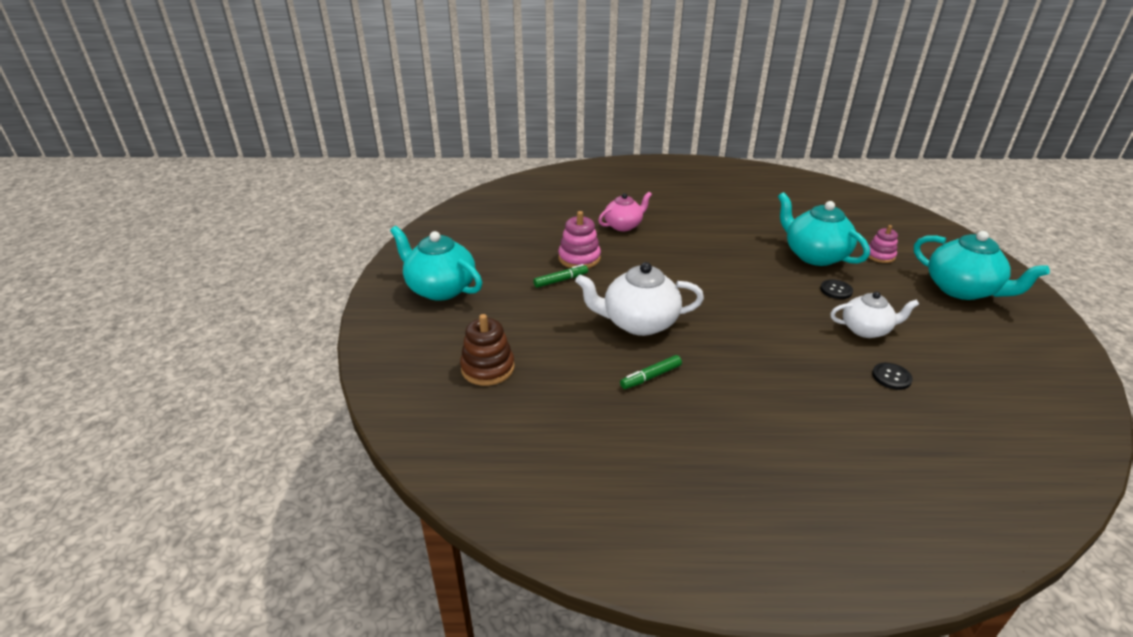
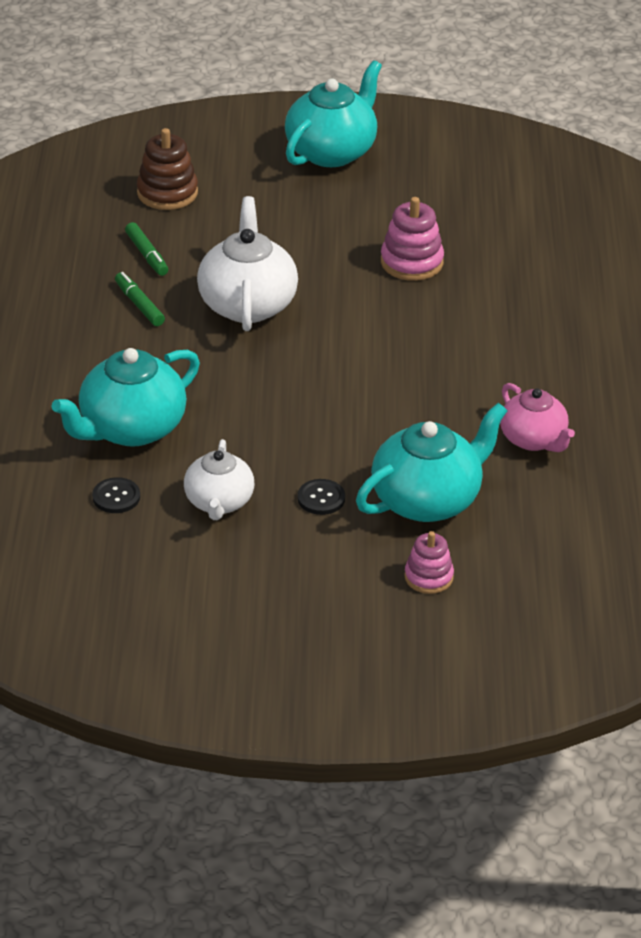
camera: 90 degrees right, 5 degrees up
(561, 280) = (351, 245): green marker -> green marker (147, 255)
(623, 226) = (518, 309): pink teapot -> pink teapot (533, 439)
(962, 290) = (320, 640): turquoise teapot -> turquoise teapot (131, 428)

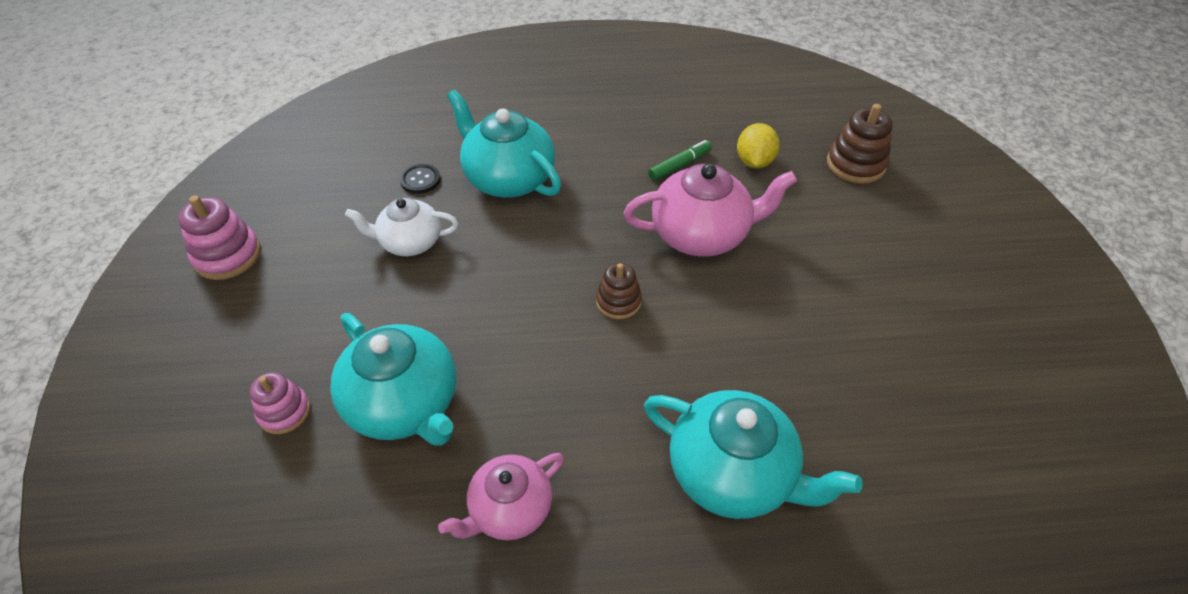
camera: 85 degrees right, 10 degrees up
(147, 255) = (754, 162): green marker -> yellow lemon
(247, 304) = (701, 235): white teapot -> pink teapot
(321, 498) = (412, 314): black button -> none
(326, 364) = (618, 301): none -> brown stacking toy
(332, 151) = (996, 277): turquoise teapot -> turquoise teapot (732, 473)
(412, 262) = (819, 364): pink stacking toy -> pink stacking toy (227, 256)

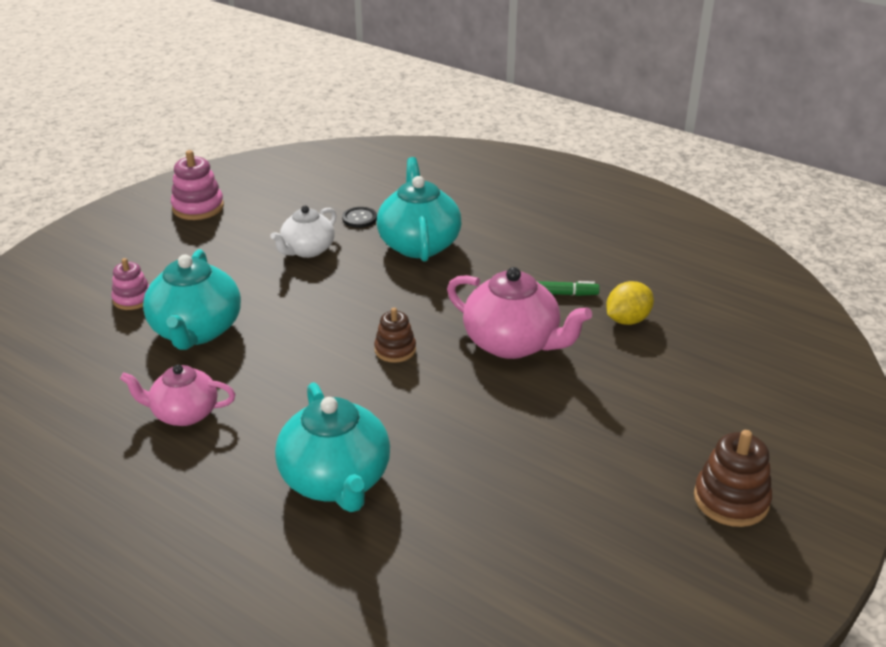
camera: 40 degrees right, 15 degrees down
(410, 242) = (307, 250): white teapot -> white teapot turned 90 degrees counterclockwise
(855, 164) = (720, 364): brown stacking toy -> brown stacking toy (731, 500)

